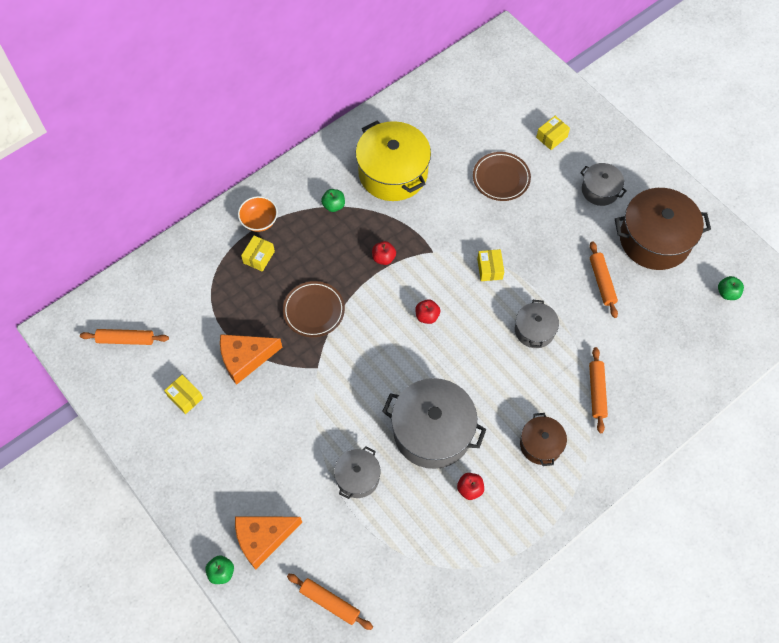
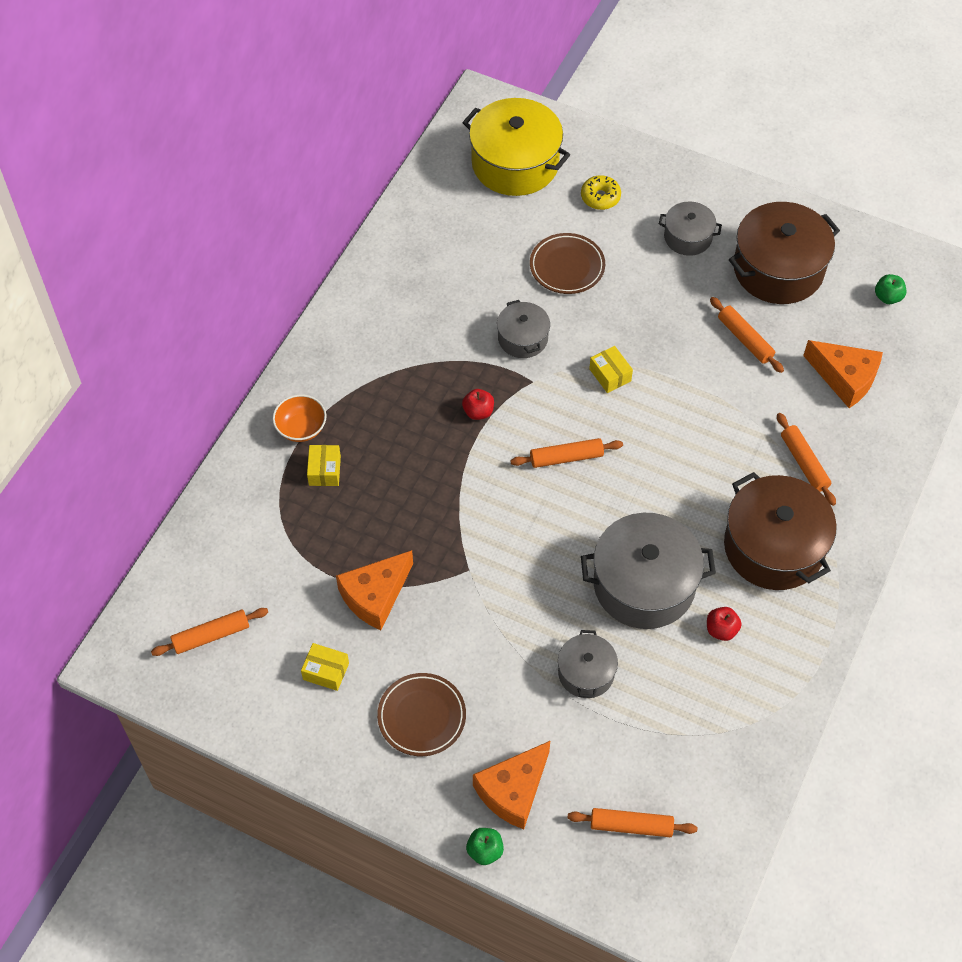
camera: 25 degrees left, 5 degrees down
(314, 311) = (428, 506): brown plate -> brown plate (421, 716)
(334, 205) = (383, 374): green apple -> none
(393, 173) = (434, 308): yellow pot -> yellow pot (515, 163)
(427, 316) = (566, 458): red apple -> orange rolling pin
(534, 330) = (698, 423): grey pot -> grey pot (522, 338)
(540, 444) = (773, 547): brown pot -> brown pot, size x1.86
(551, 137) = (600, 197): yellow box -> yellow donut
(661, 341) = (845, 378): none -> orange cheese

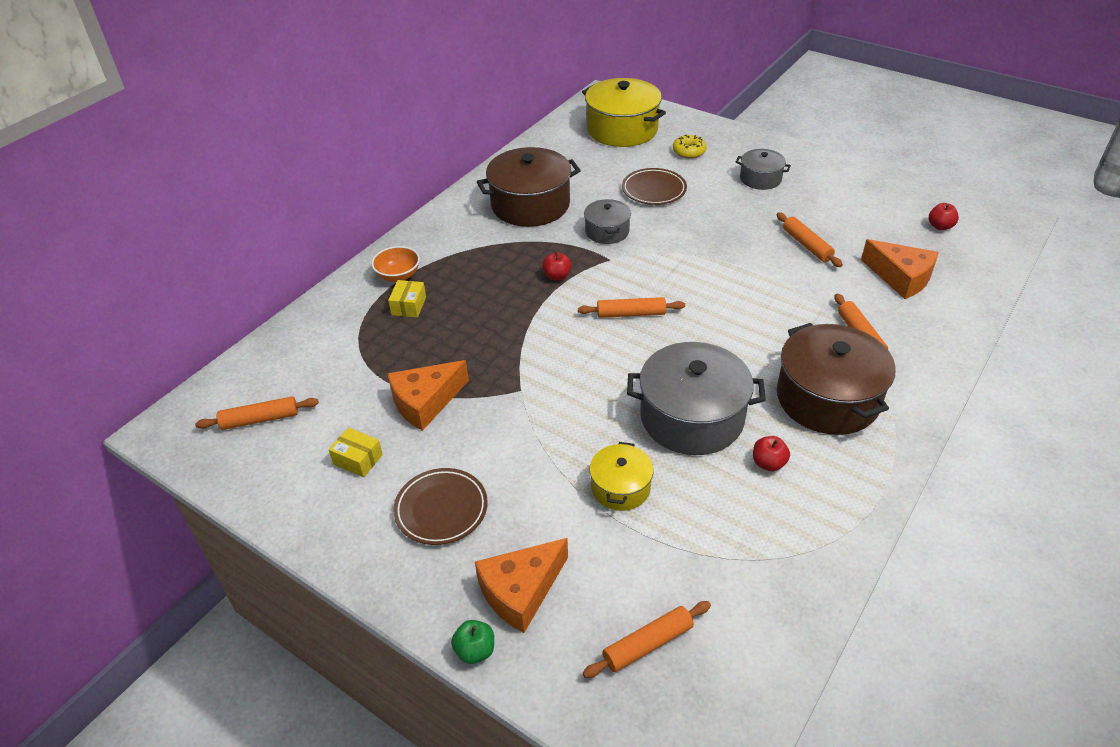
camera: 10 degrees right, 15 degrees down
(586, 673) = (620, 487): grey pot -> yellow pot
(610, 375) = (680, 260): yellow box -> none
(631, 825) = (647, 644): orange rolling pin -> orange rolling pin turned 45 degrees counterclockwise
(778, 269) = (839, 202): brown pot -> brown pot (530, 205)
(887, 297) = (940, 226): green apple -> red apple

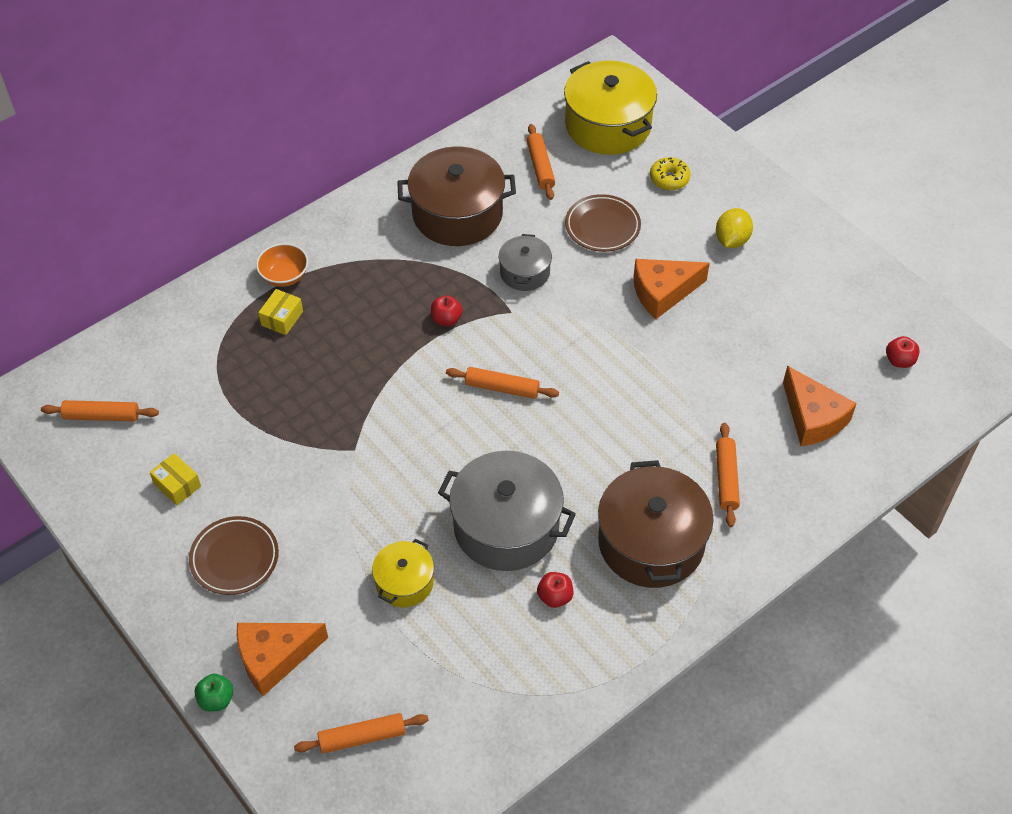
camera: 15 degrees right, 10 degrees up
(425, 402) = (259, 439): orange cheese -> orange cheese (663, 292)
(760, 179) = (731, 240): grey pot -> yellow lemon
(807, 245) = (734, 347): orange rolling pin -> orange rolling pin (540, 167)

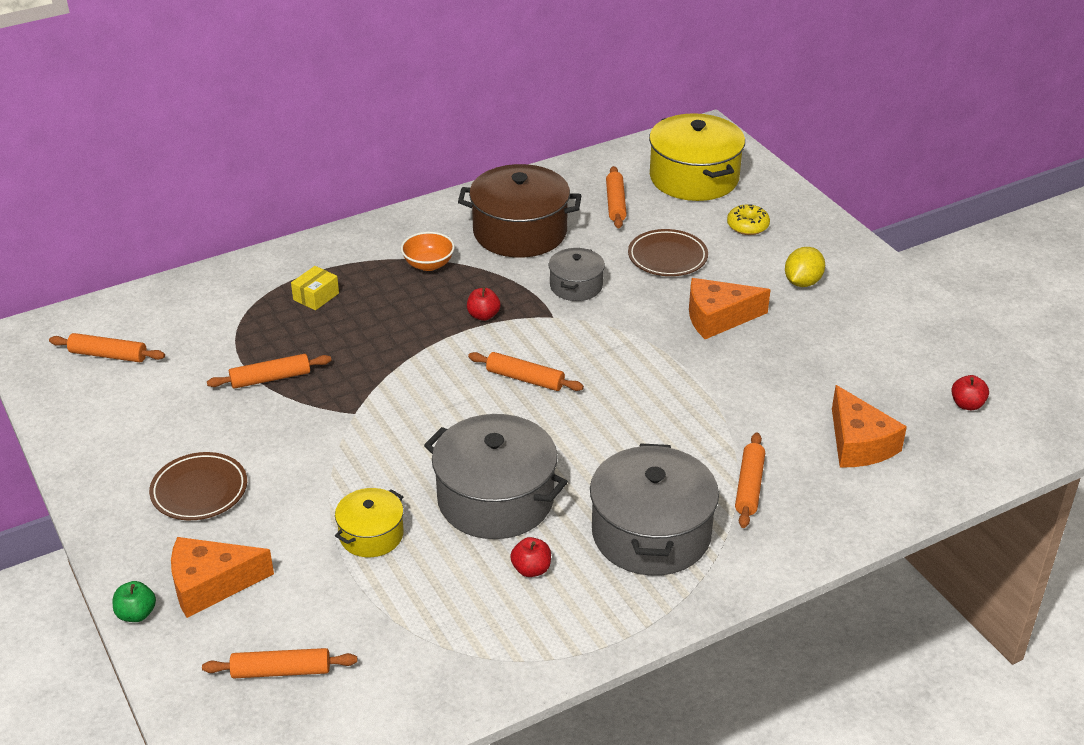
camera: 10 degrees right, 15 degrees down
(177, 485) = (163, 421): yellow box -> none
(265, 421) = (270, 378): none -> orange rolling pin
(284, 276) = (329, 263): orange bowl -> orange bowl (428, 264)
(651, 542) = (651, 533): brown pot -> grey pot

